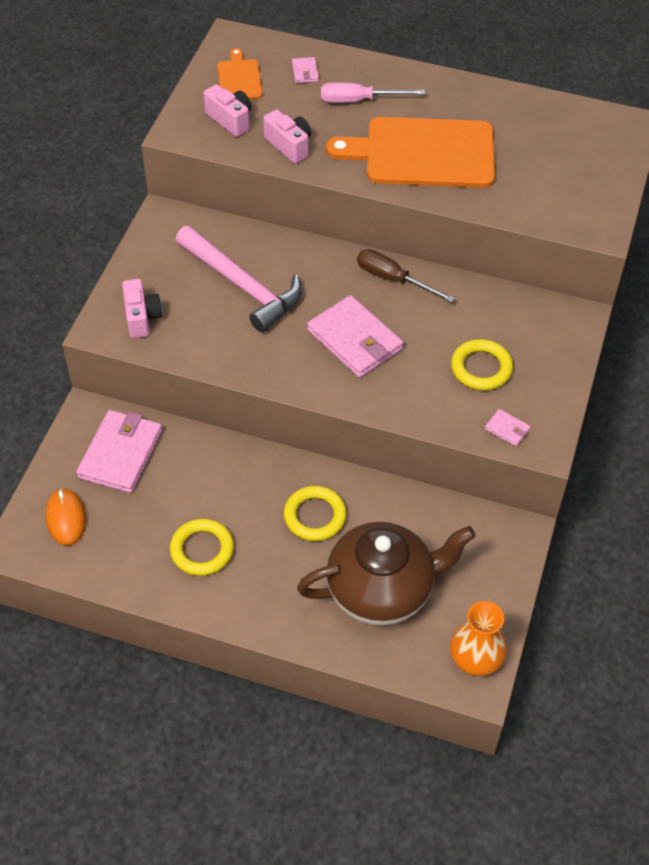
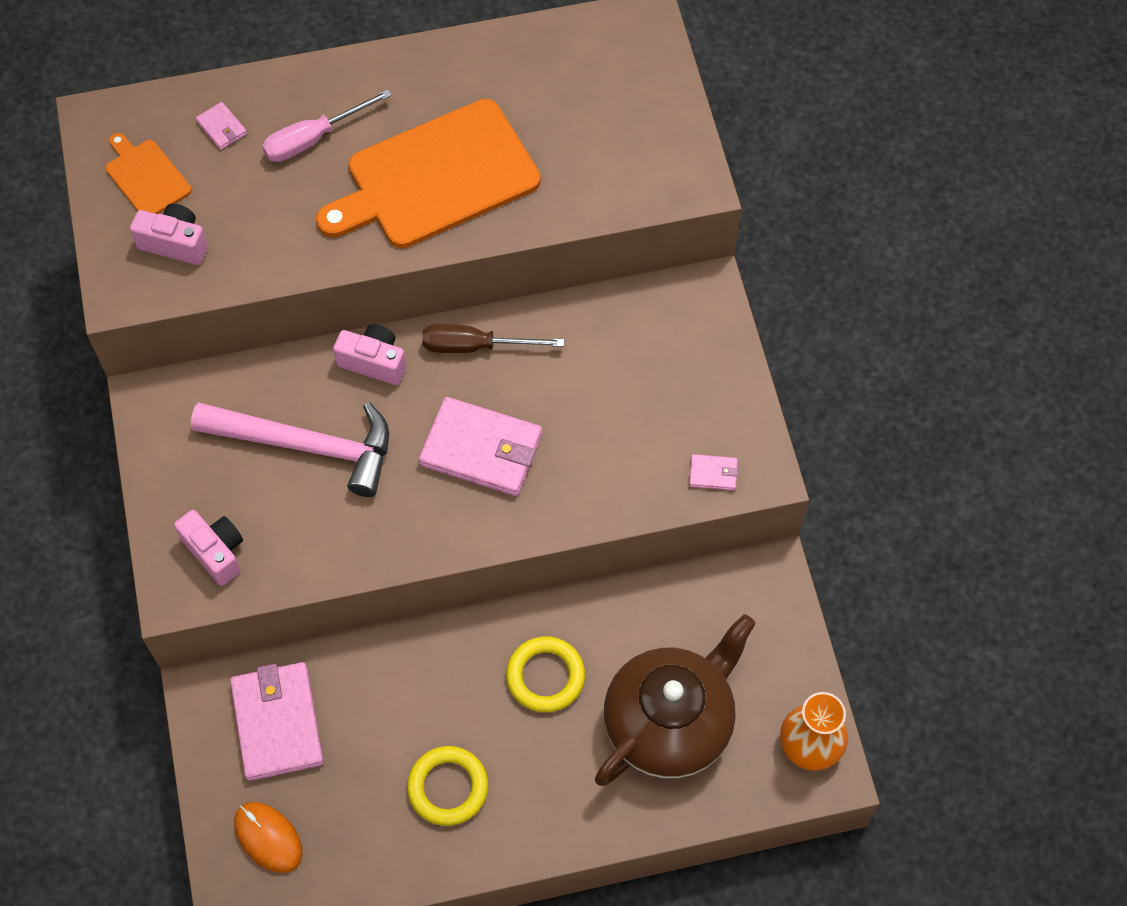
camera: 30 degrees left, 10 degrees up
(289, 146) = (271, 245): pink camera -> pink camera (374, 362)
(481, 368) = (641, 411): yellow ring -> none

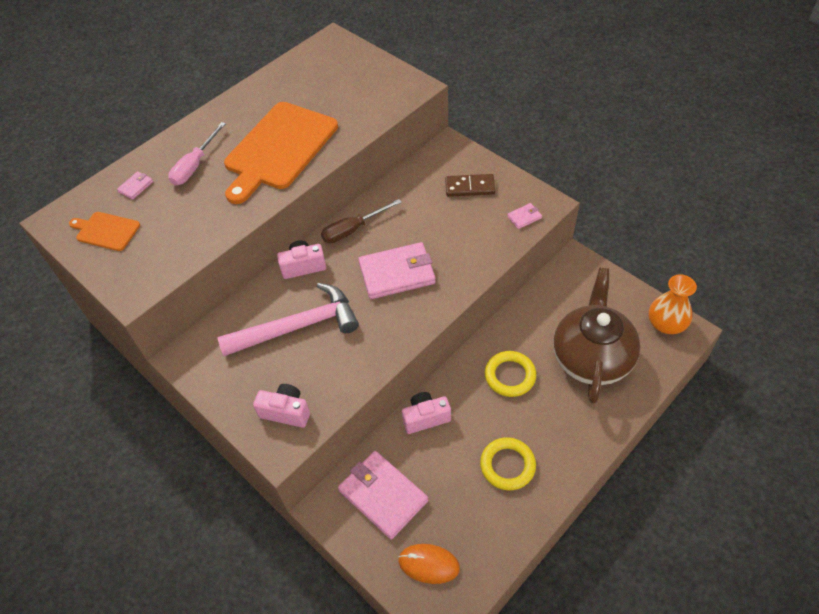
camera: 30 degrees left, 10 degrees down
(175, 243) = (149, 253): pink camera -> pink camera (425, 418)
(222, 128) = (136, 187): pink wallet -> pink wallet turned 75 degrees counterclockwise
(679, 378) = (470, 187): none -> brown domino

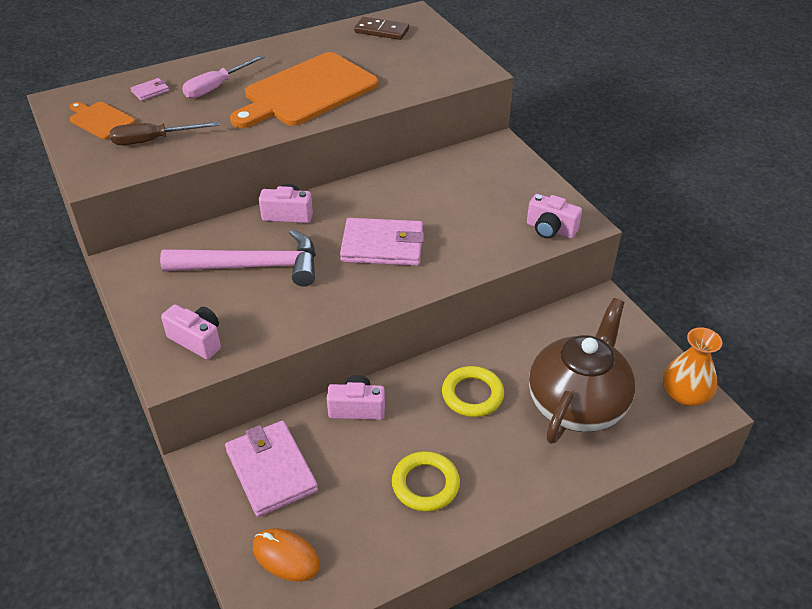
camera: 15 degrees right, 10 degrees down
(353, 230) = (357, 195): brown screwdriver -> brown screwdriver (153, 140)
(470, 187) = (503, 187): brown domino -> brown domino (381, 31)
(524, 217) = (550, 229): pink wallet -> pink camera

